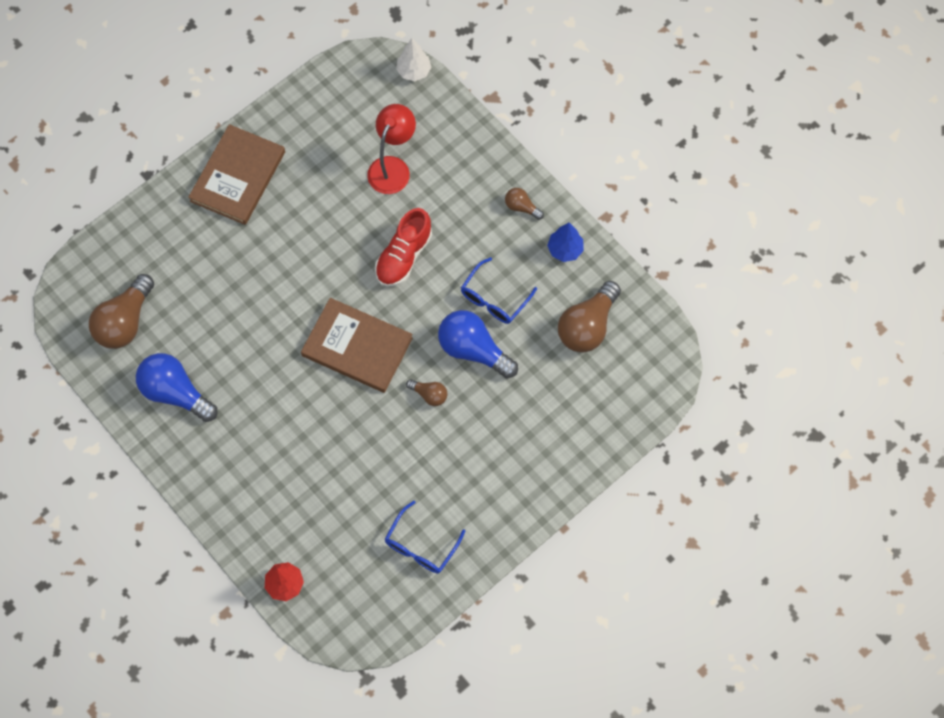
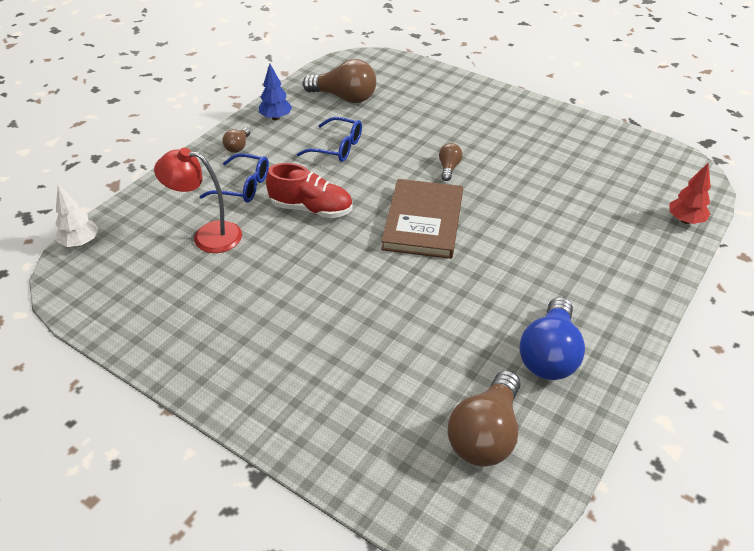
camera: 105 degrees left, 25 degrees down
(125, 321) = (485, 434): brown light bulb -> brown light bulb turned 105 degrees clockwise
(238, 176) = (242, 367): brown book -> none
(421, 545) = (587, 149): blue glasses -> blue glasses (243, 186)
(473, 349) = (392, 151): blue light bulb -> none

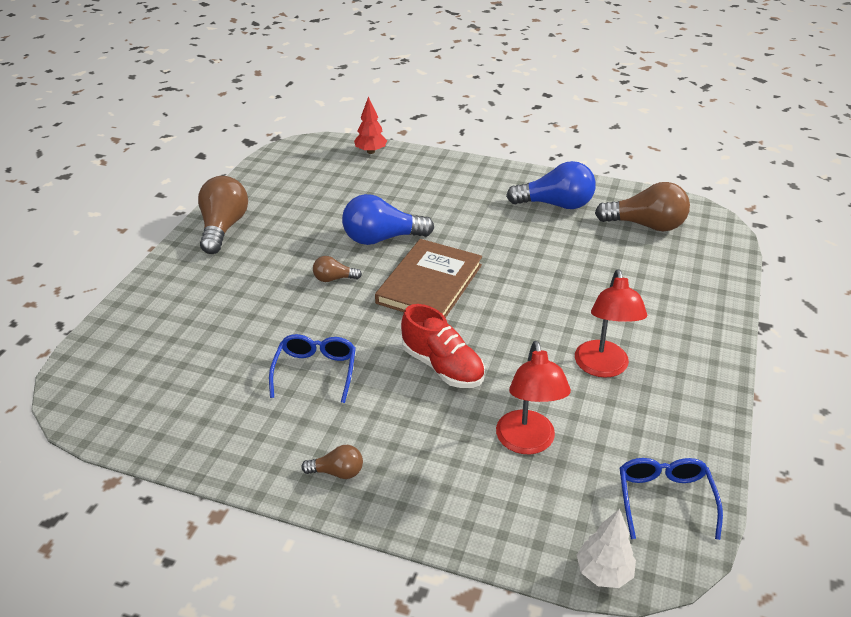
camera: 105 degrees left, 5 degrees down
(243, 186) = (423, 439): blue glasses -> blue glasses (664, 499)
(260, 305) = (603, 368): none -> red lamp
(276, 118) = (255, 451): blue tree -> none
(311, 209) = (442, 366): red shoe -> red shoe turned 135 degrees clockwise
(344, 97) = (191, 390): brown light bulb -> brown light bulb (223, 228)
(423, 221) = (429, 284): brown book -> brown book turned 60 degrees counterclockwise
(504, 203) = (382, 238): none -> blue light bulb

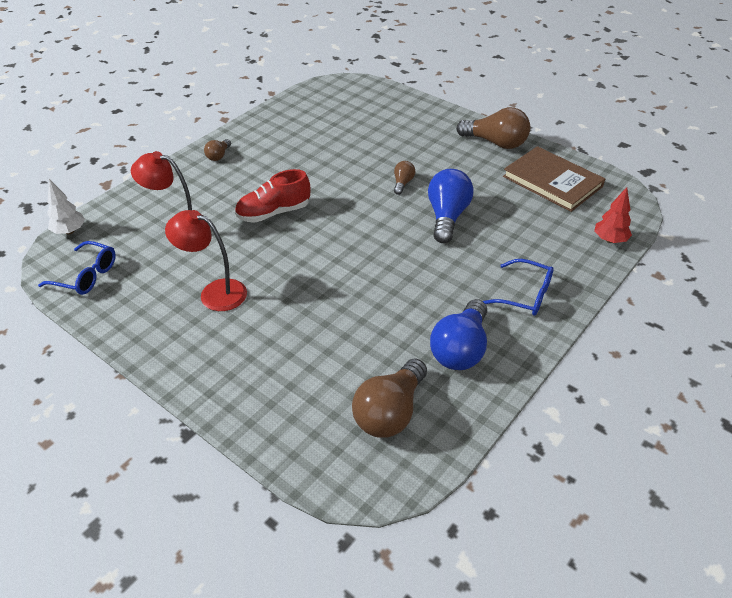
camera: 110 degrees right, 5 degrees up
(315, 372) = (306, 160): blue glasses -> blue glasses (525, 295)
(429, 284) = (370, 229): brown book -> brown book (552, 181)

